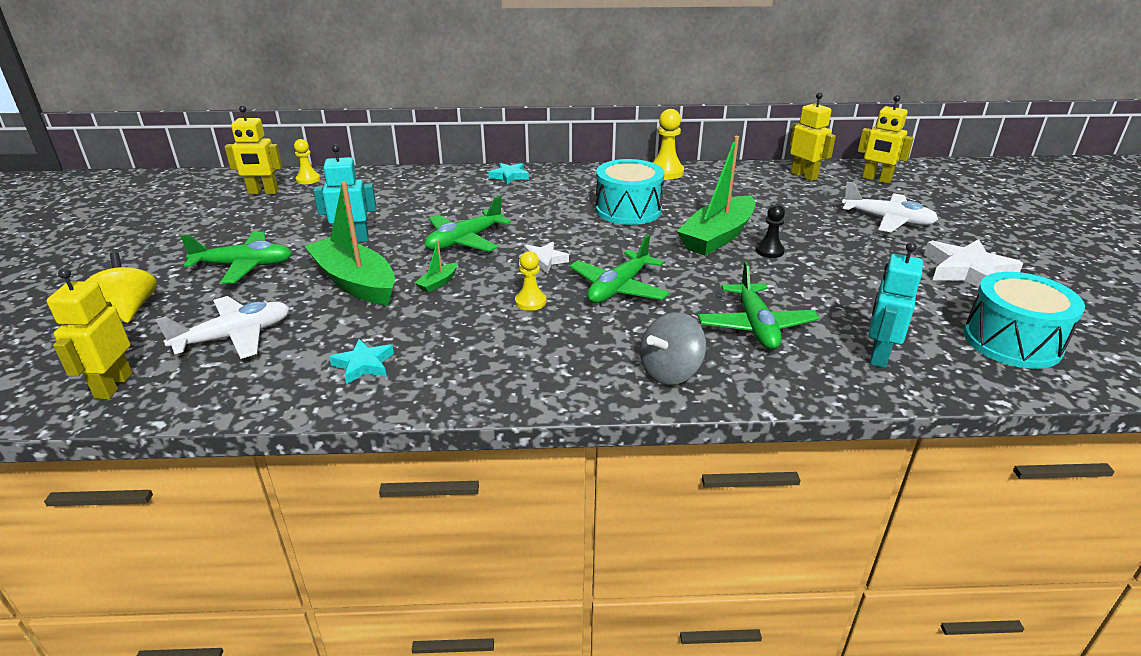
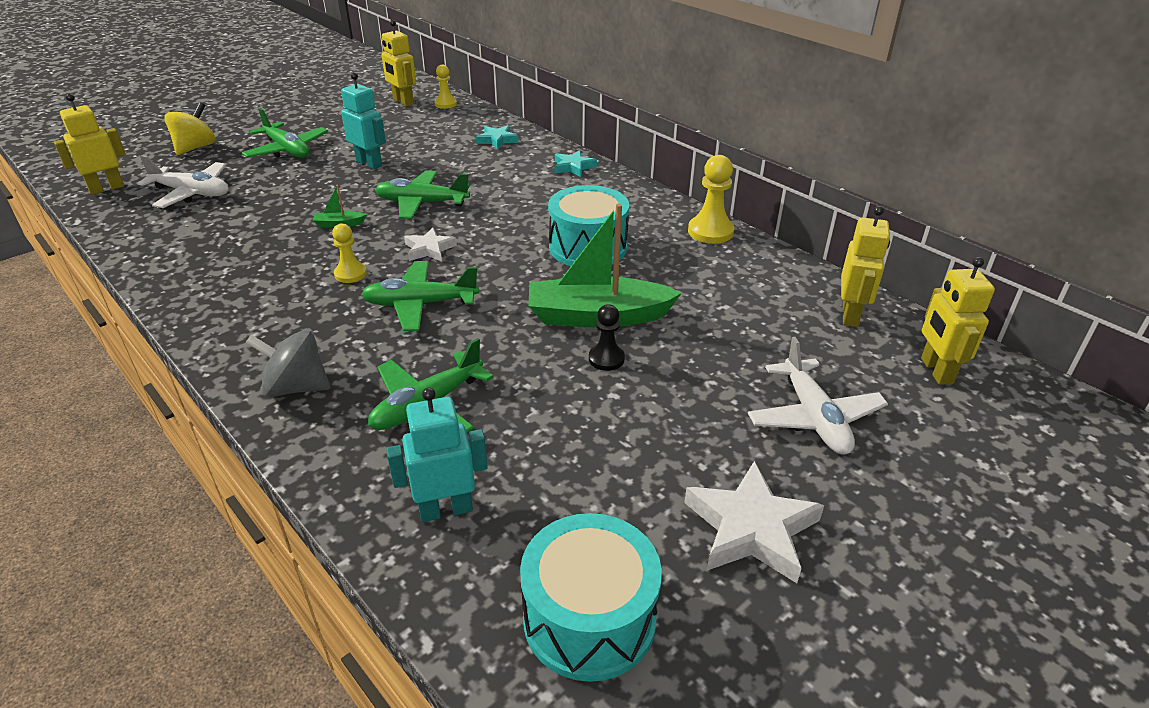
camera: 50 degrees right, 5 degrees up
(355, 282) = (305, 195): green boat -> none
(363, 365) = (194, 251): turquoise star -> turquoise star (497, 140)

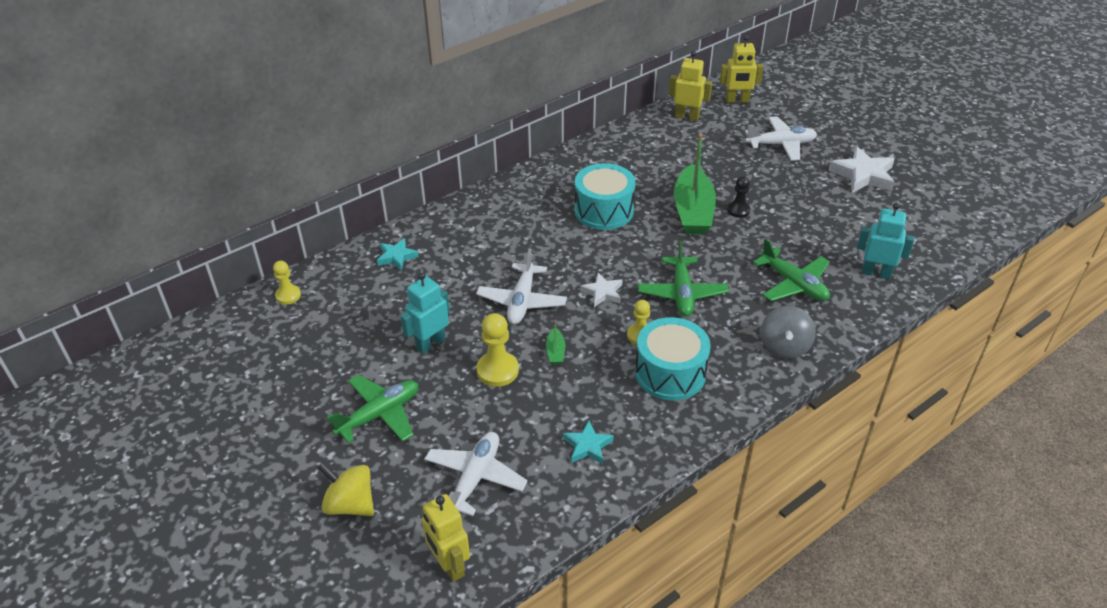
camera: 85 degrees left, 5 degrees up
(403, 102) = (267, 330): yellow robot -> none
(422, 203) = (522, 301): green plane -> white plane
(446, 509) = (876, 273): turquoise robot -> turquoise robot turned 120 degrees clockwise
(573, 167) = (466, 212): turquoise star -> turquoise star (587, 446)
(589, 618) = (929, 226): turquoise drum -> turquoise drum (670, 373)
(710, 231) = (585, 154): yellow pawn -> yellow pawn (497, 370)

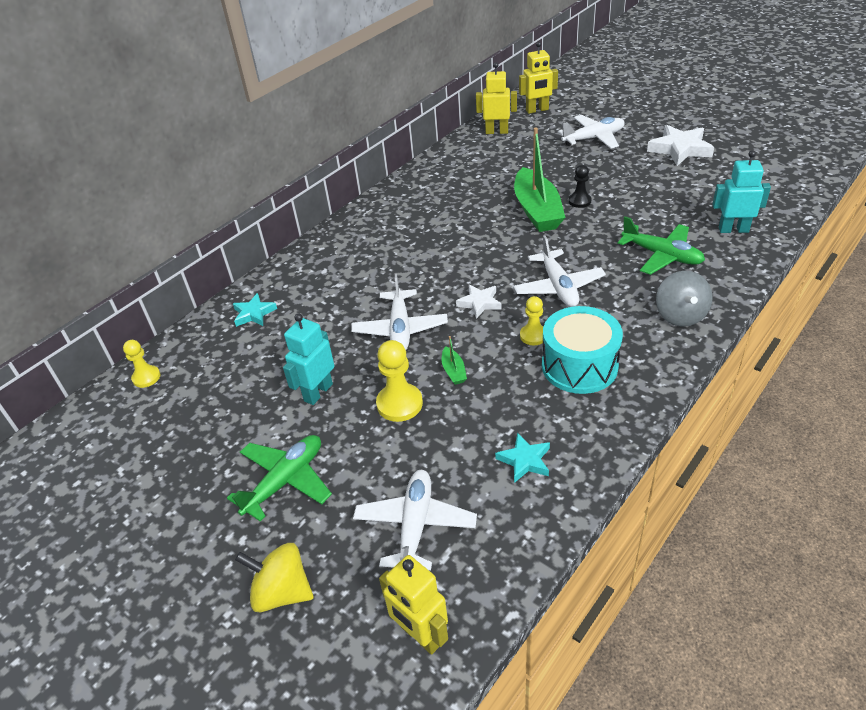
camera: 10 degrees left, 0 degrees up
(604, 210) = (451, 227): turquoise drum -> none
(682, 293) = (558, 287): green plane -> white plane

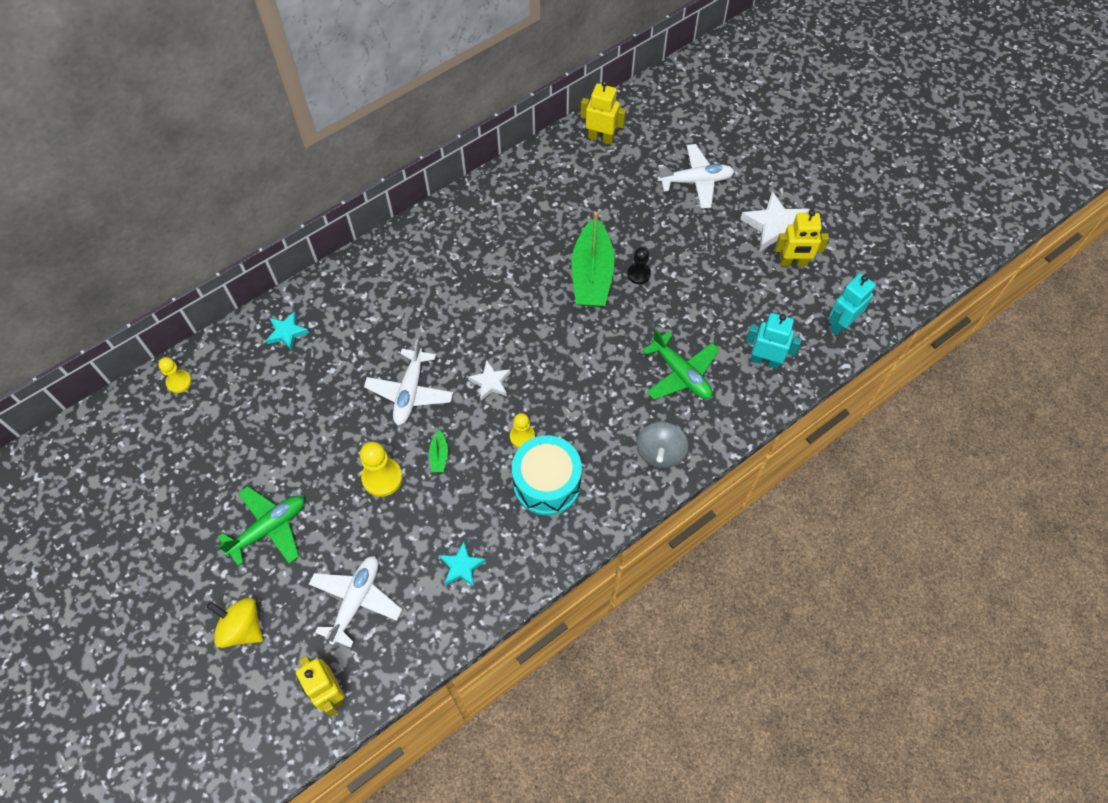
camera: 10 degrees right, 20 degrees up
(318, 392) = (318, 444): turquoise robot -> turquoise robot (840, 324)
(537, 110) = (658, 114): yellow robot -> yellow robot (793, 262)
(558, 287) = (568, 384): white plane -> none

